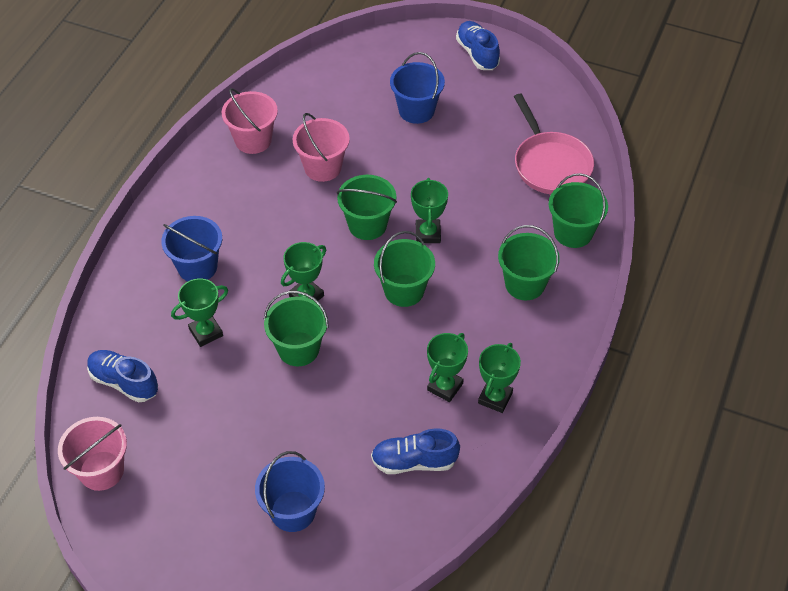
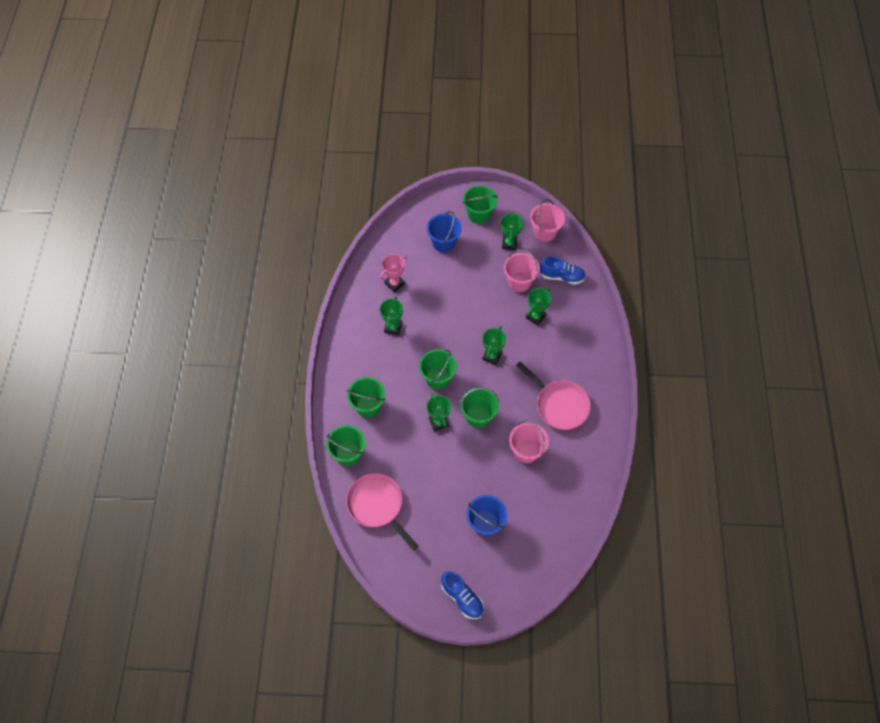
camera: 160 degrees right, 10 degrees up
(197, 267) = (563, 354): blue bucket -> none
(245, 206) = (559, 405): none -> pink pan
(253, 140) = (582, 457): pink bucket -> pink bucket (519, 282)
(298, 349) = (481, 323): green bucket -> green bucket (479, 214)
(414, 461) = (394, 283): blue shoe -> pink trophy
(495, 398) = (364, 329): green trophy -> green trophy (509, 243)

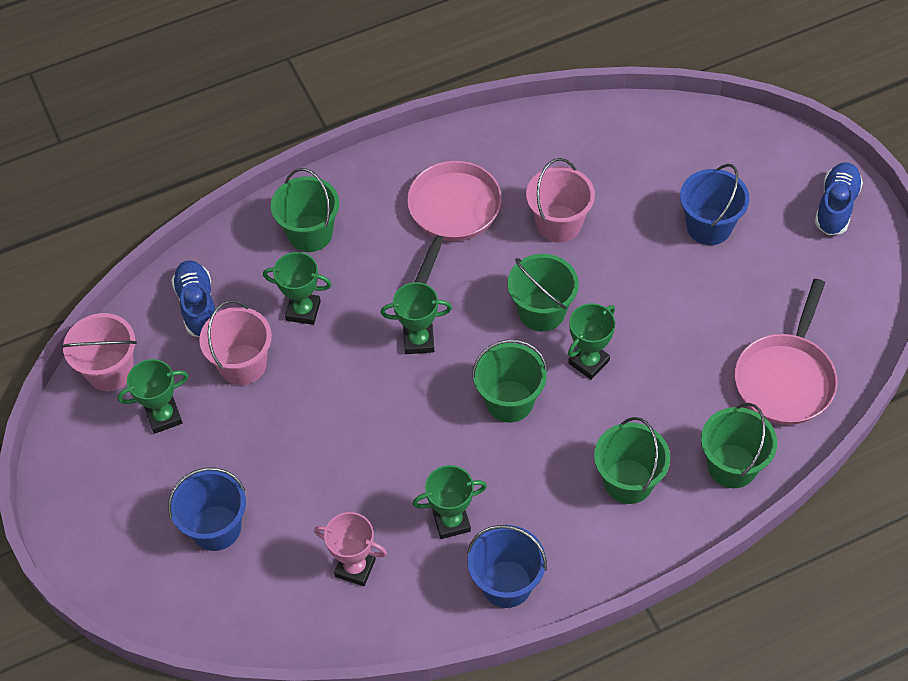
camera: 115 degrees left, 5 degrees down
(352, 334) = (506, 584): none -> blue bucket
(479, 214) = (117, 498): green bucket -> green bucket (310, 233)

